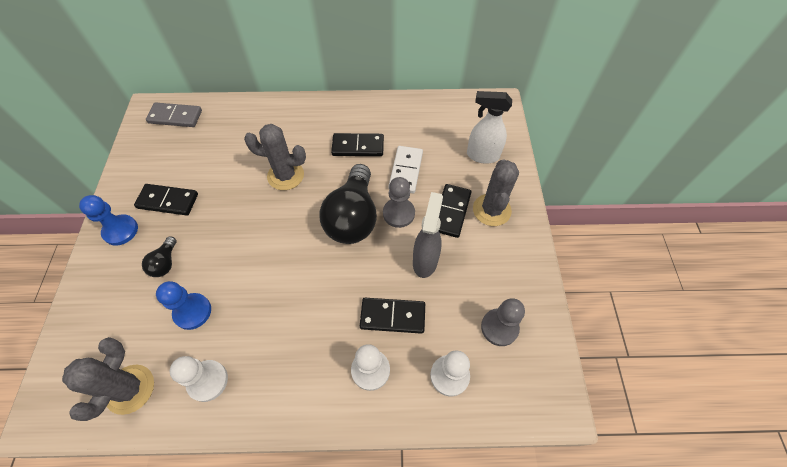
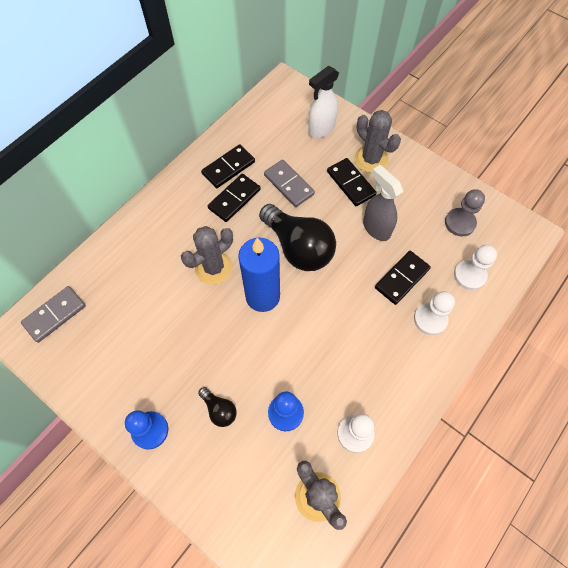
camera: 50 degrees left, 5 degrees up
(168, 201) = (153, 374): black domino -> black domino (228, 168)
(286, 224) = (262, 296): none -> blue candle
(398, 213) = (322, 216): grey pawn -> none
(405, 171) = (288, 185): white domino -> grey domino

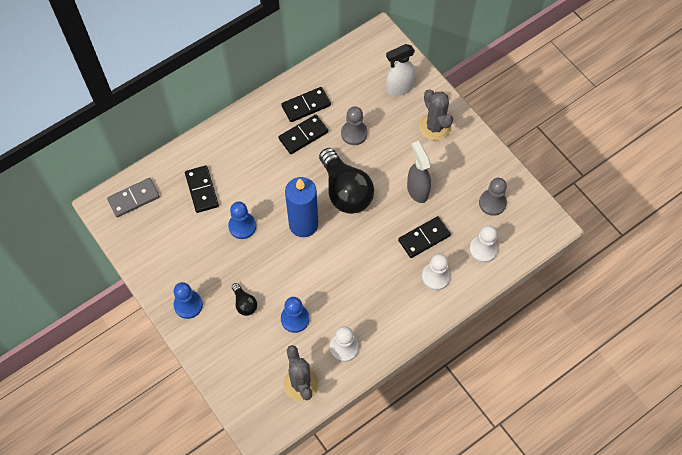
camera: 15 degrees right, 0 degrees up
(192, 316) = (242, 226): none -> blue pawn
(213, 268) = (270, 191): grey cactus -> none
(288, 185) = (354, 133): grey domino -> grey pawn
(351, 183) = (409, 145): black domino -> black domino (202, 190)

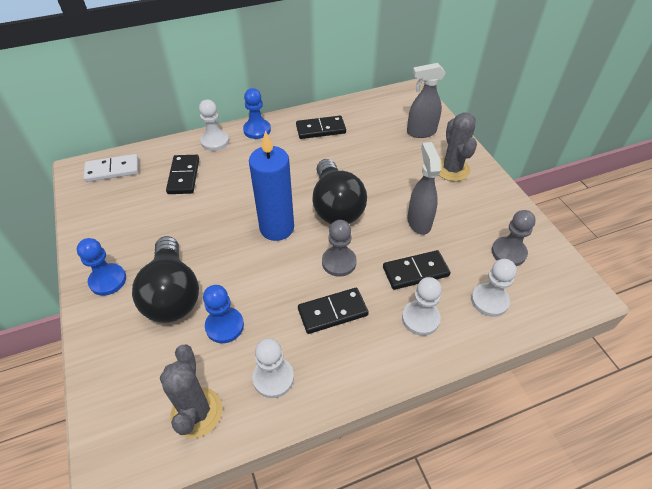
camera: 15 degrees right, 15 degrees down
(134, 198) = (112, 170): grey domino -> white domino
(213, 143) = (215, 141): none -> white pawn
(242, 226) = (209, 216): blue pawn -> blue pawn (257, 130)
(244, 303) = (172, 294): black light bulb -> black light bulb, size x2.19
(303, 135) = (308, 151): black domino -> black domino (332, 312)
(354, 133) = (362, 159): grey pawn -> grey pawn (339, 262)
(399, 88) = (420, 132): white spray bottle -> grey spray bottle

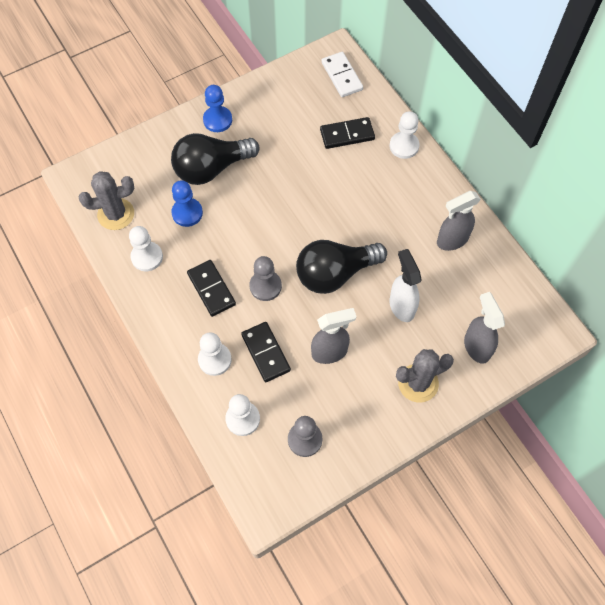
camera: 80 degrees right, 15 degrees up
(257, 130) = (433, 179): blue pawn -> none
(277, 228) = (296, 228): blue candle -> none
(320, 129) = (451, 240): black domino -> grey spray bottle
(378, 168) = (401, 306): none -> white spray bottle

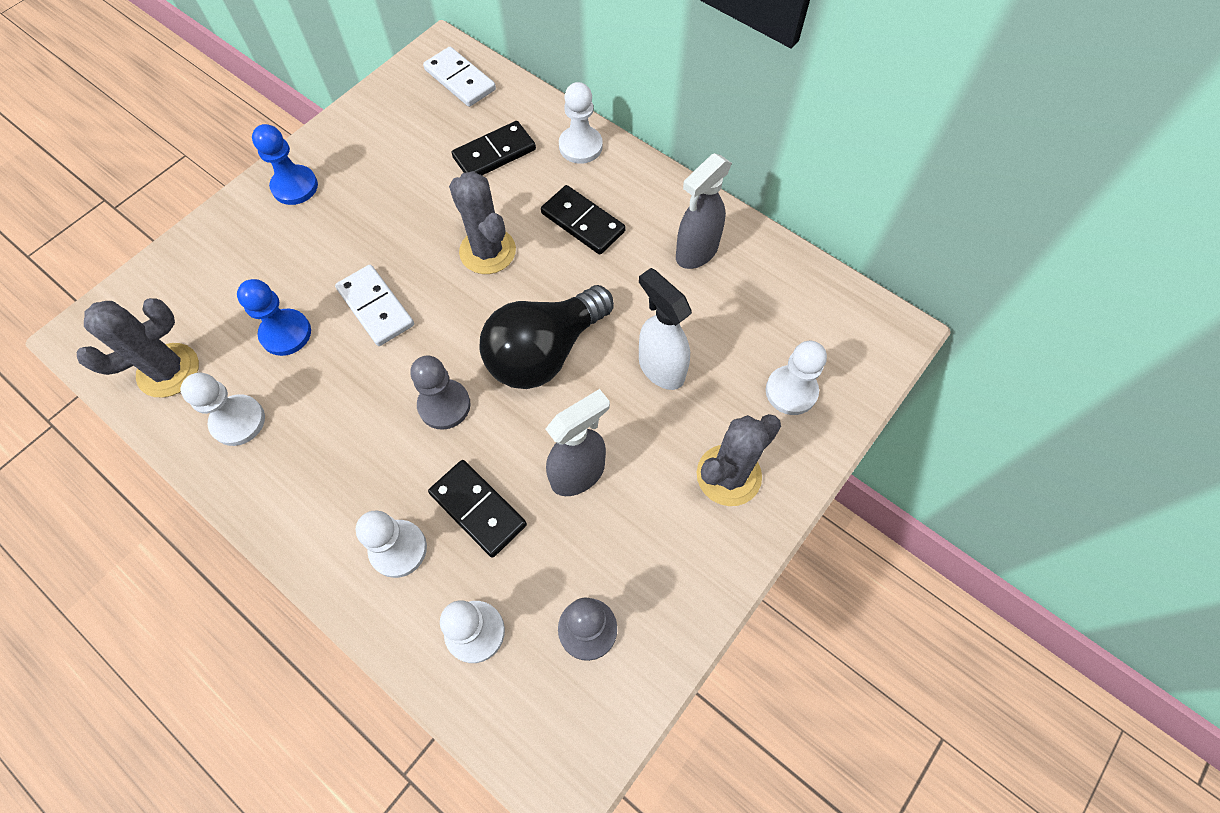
camera: 20 degrees left, 0 degrees up
(211, 168) = (306, 257): black light bulb -> none
(211, 289) = (359, 438): black domino -> black domino (582, 222)
(244, 213) = (376, 307): none -> white domino
(321, 199) = (487, 251): none -> grey cactus
(476, 346) = (791, 391): grey spray bottle -> white pawn

